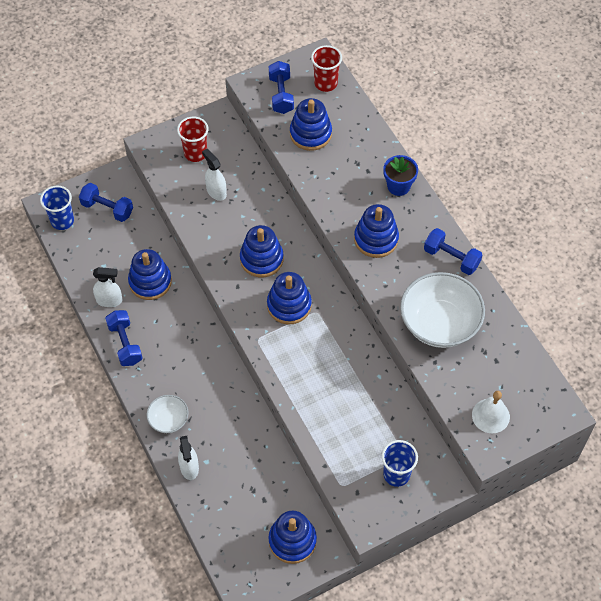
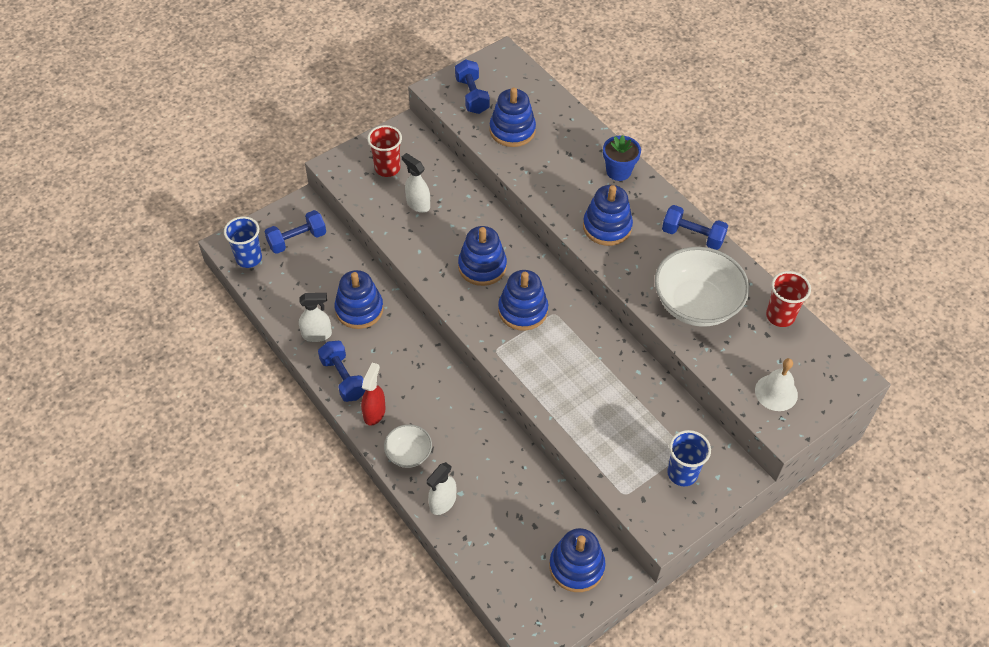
camera: 10 degrees left, 5 degrees down
(107, 209) = (297, 240): blue dumbbell -> blue dumbbell turned 45 degrees counterclockwise
(146, 379) = (374, 413): none -> red spray bottle
(189, 467) = (442, 502): white spray bottle -> white spray bottle turned 60 degrees clockwise
(325, 83) = (517, 80): red cup -> red cup (780, 316)

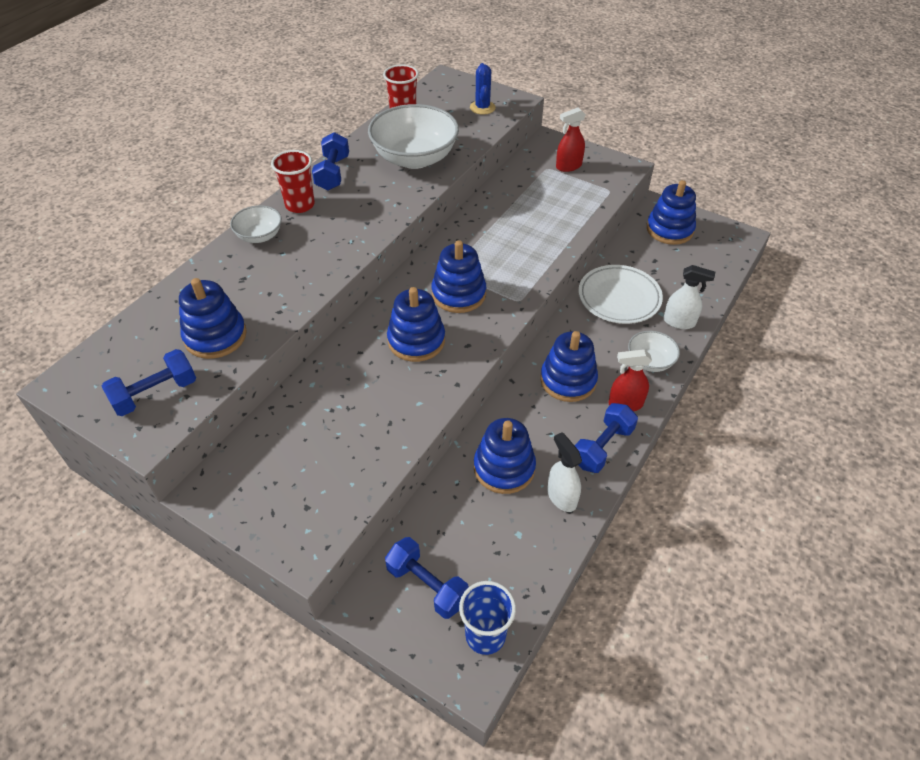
camera: 110 degrees left, 5 degrees down
(387, 168) = (290, 484): red cup -> red cup (300, 205)
(418, 204) = (344, 429): white spray bottle -> none
(496, 467) = (619, 298): none -> white plate
(607, 227) = (344, 228): blue stacking toy -> blue stacking toy (568, 380)
(618, 171) = (259, 236): blue flower pot -> white bowl
(682, 473) = (568, 166): blue cup -> red spray bottle
(776, 392) = (482, 108): white bell -> blue cactus

